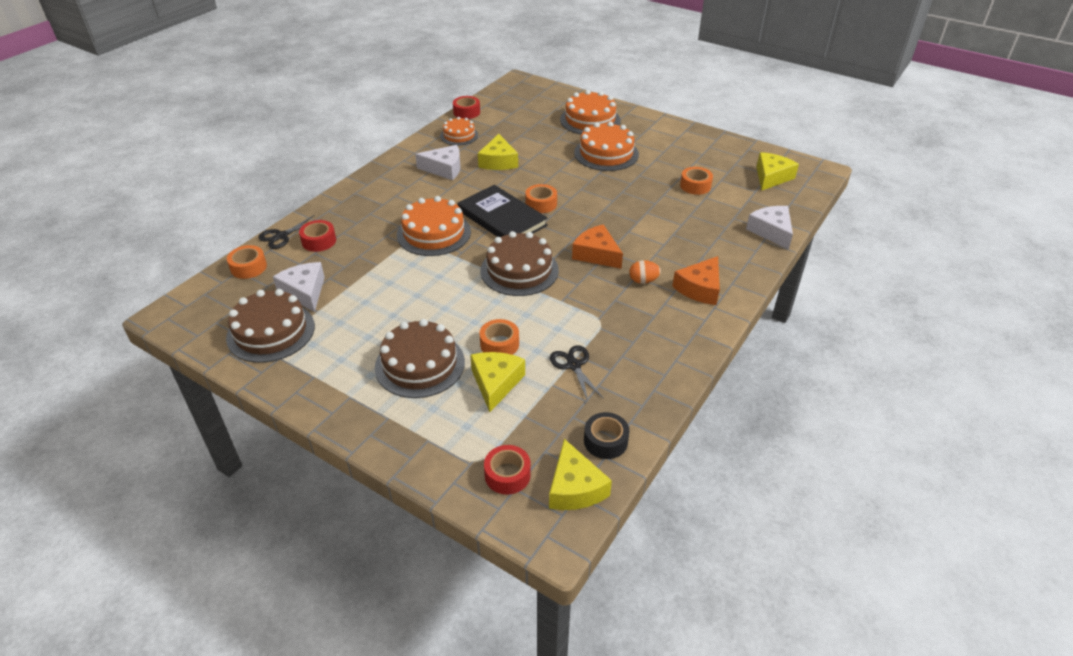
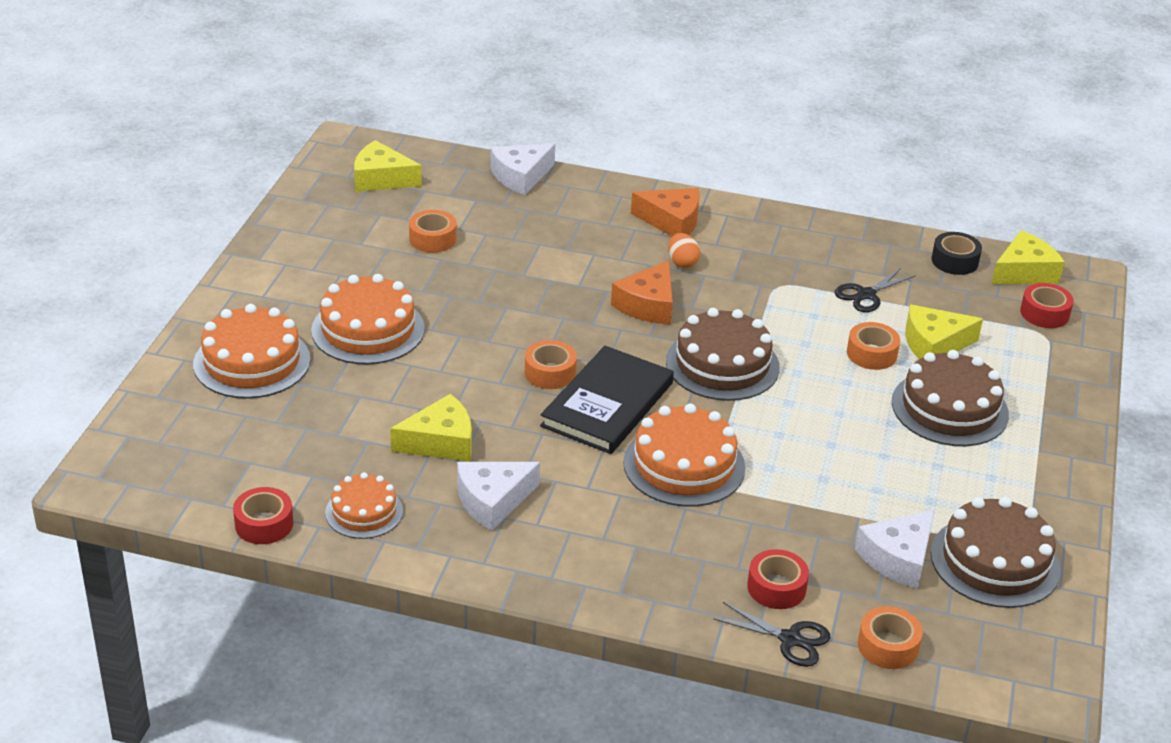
camera: 110 degrees left, 5 degrees down
(444, 169) = (492, 501): white cheese -> white cheese turned 105 degrees counterclockwise

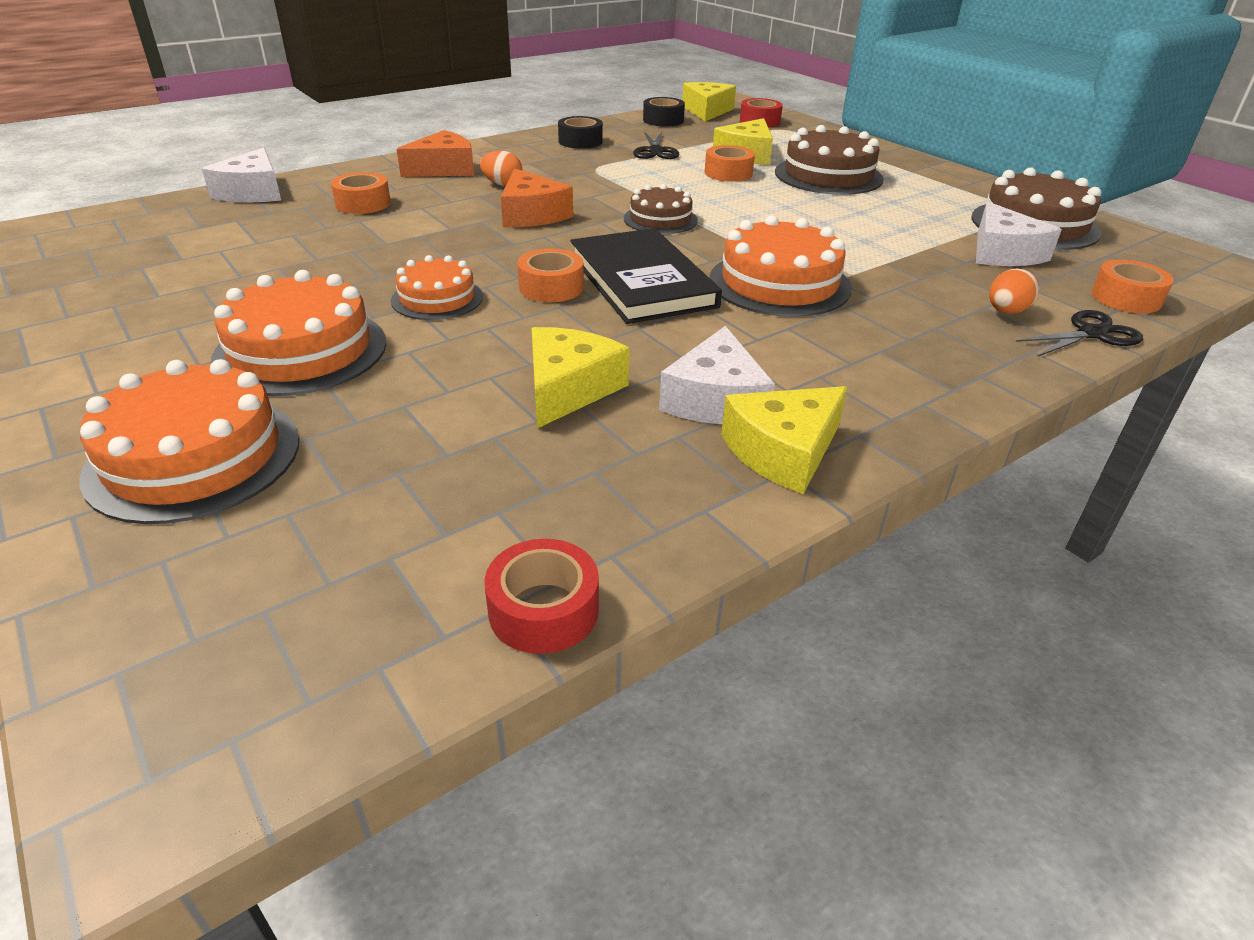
camera: 50 degrees left, 0 degrees up
(364, 512) = (627, 500): orange cake -> orange cake (437, 298)
(381, 179) = (93, 244): yellow cheese -> yellow cheese (783, 451)
(432, 239) = (241, 259): orange tape -> orange tape (363, 203)
(722, 364) = (660, 219): brown cake -> brown cake, size x0.61
(776, 587) = (1006, 311): red tape -> orange egg
(828, 248) = (580, 141): none -> black tape

